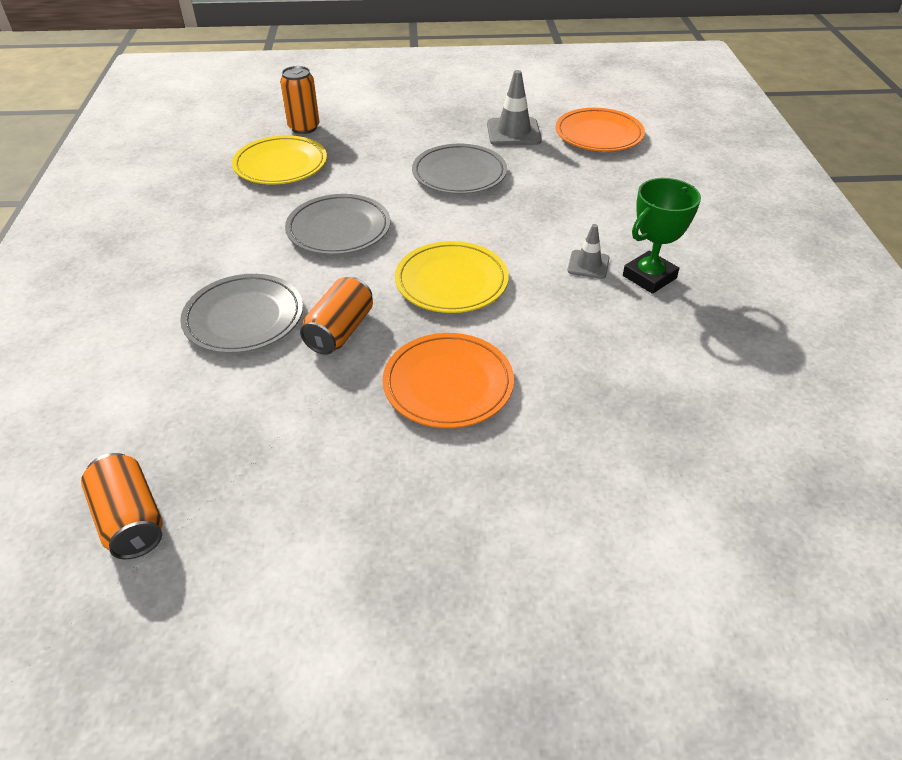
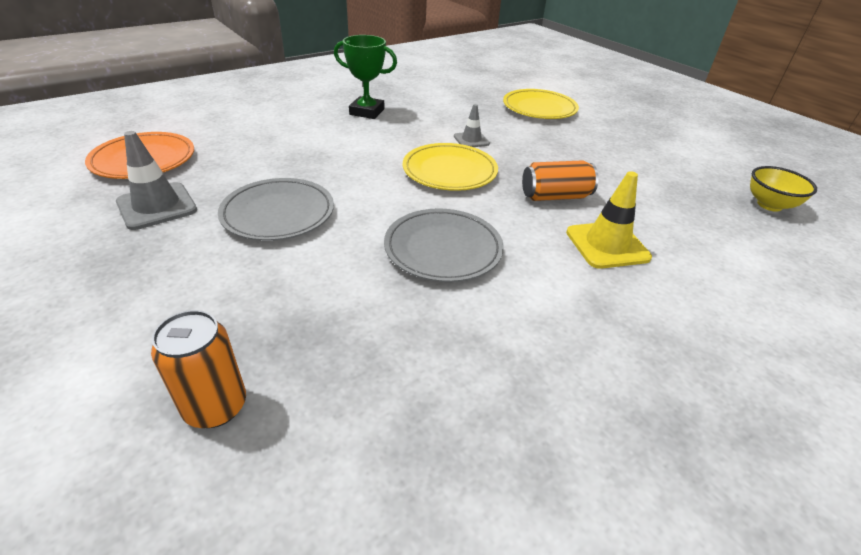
camera: 125 degrees left, 5 degrees down
(130, 520) = (769, 205): orange can -> yellow bowl
(244, 318) = (607, 245): grey plate -> yellow traffic cone
(280, 165) = (353, 366): yellow plate -> yellow plate (539, 108)
(448, 384) = (540, 147): orange plate -> none
(588, 265) = (373, 130): grey traffic cone -> grey traffic cone (471, 140)

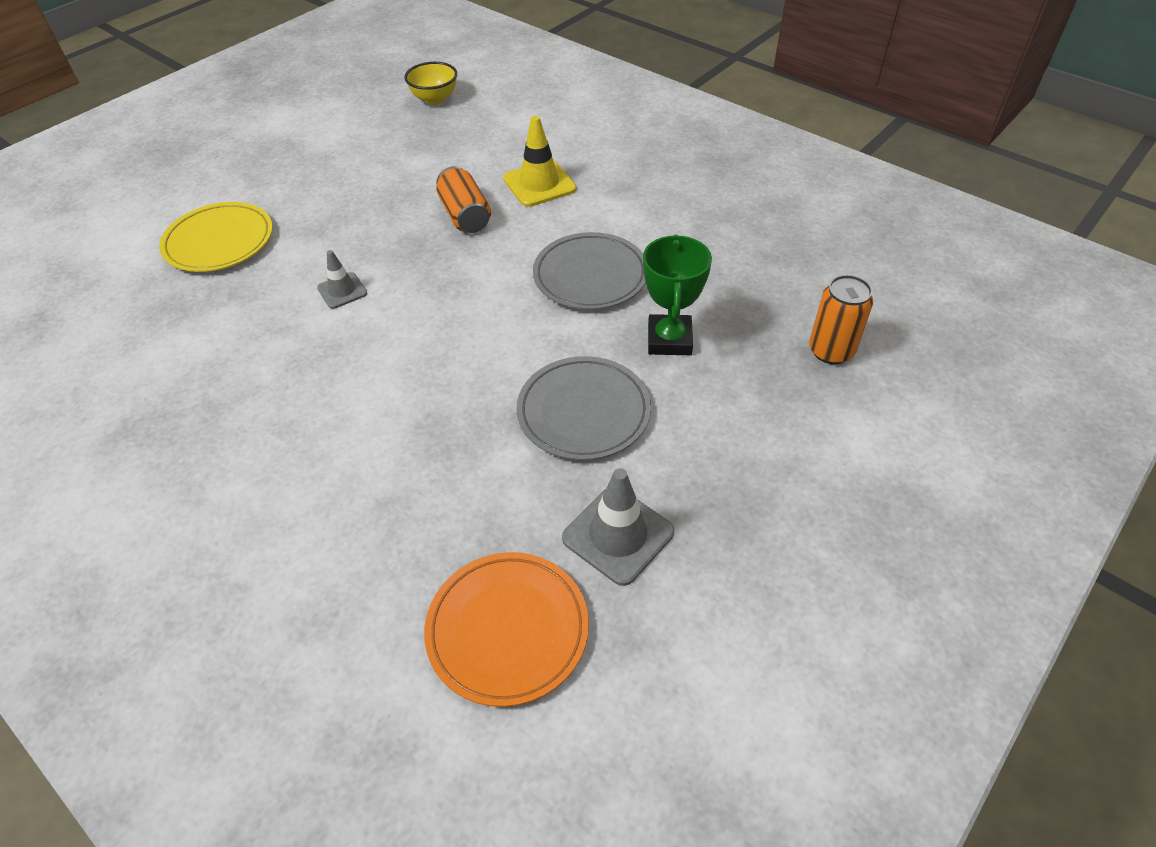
camera: 100 degrees left, 10 degrees up
(367, 112) = (261, 417): green trophy -> green trophy (669, 340)
(449, 171) = (435, 296): yellow plate -> none

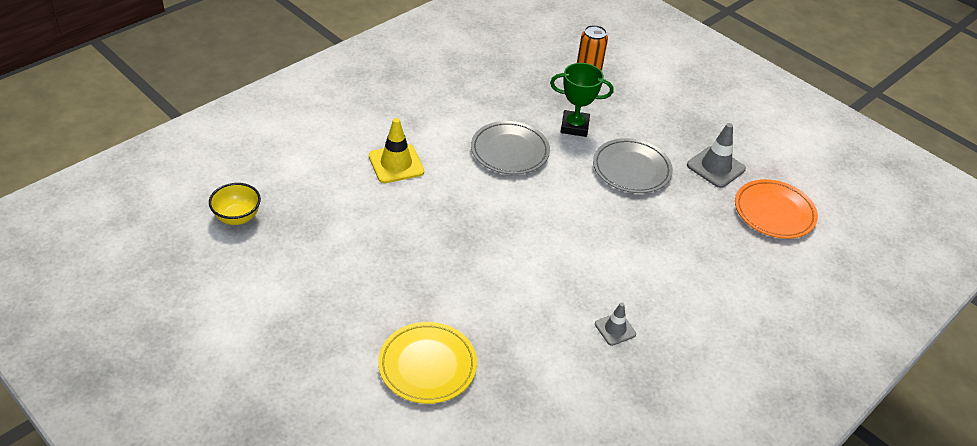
camera: 90 degrees left, 5 degrees down
(342, 291) = (506, 280): grey traffic cone -> grey traffic cone (615, 329)
(465, 216) = (427, 207): orange can -> none

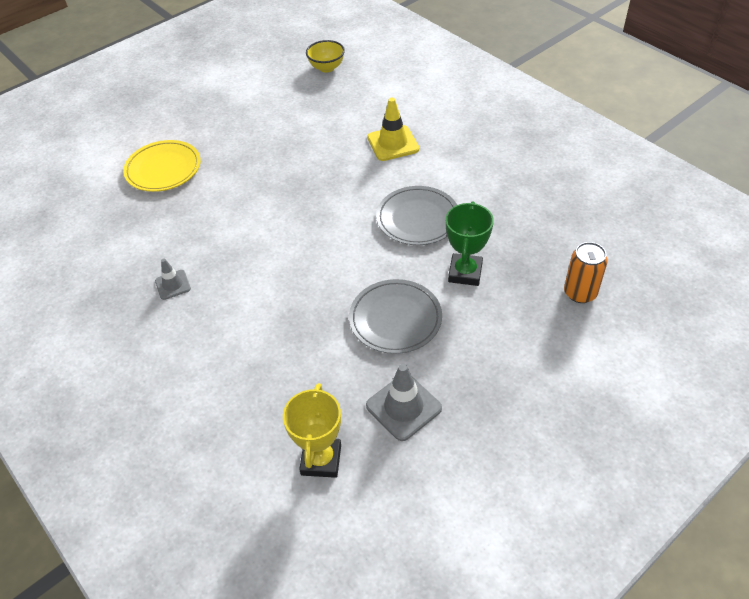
camera: 100 degrees right, 5 degrees up
(774, 212) = (321, 460): orange plate -> yellow trophy

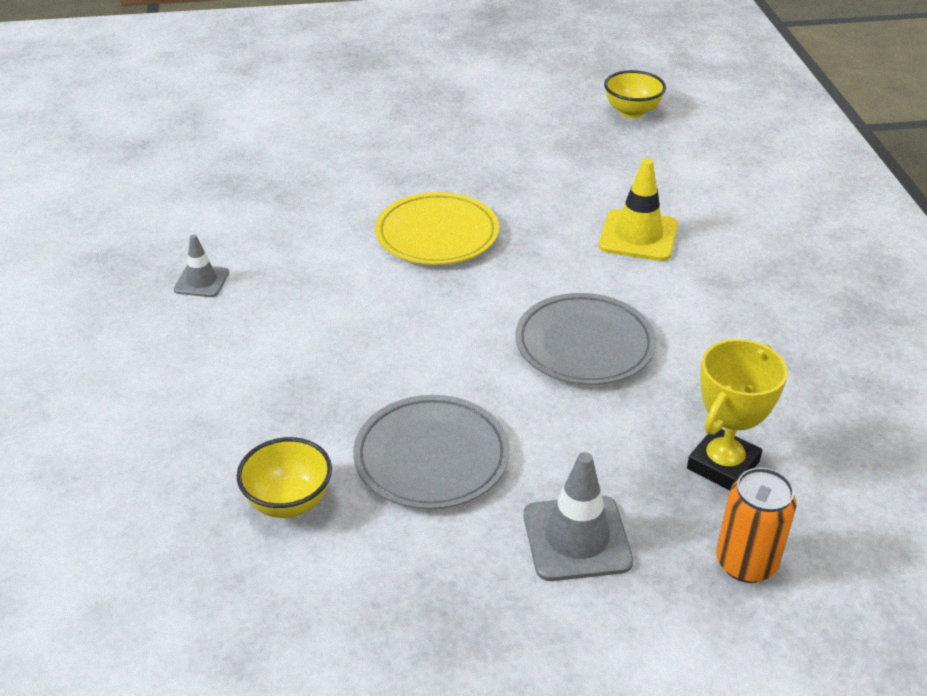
camera: 30 degrees right, 10 degrees down
(163, 169) = (317, 150): yellow plate -> yellow plate (437, 234)
(321, 460) = (166, 581): yellow trophy -> yellow trophy (723, 465)
(345, 383) = (289, 502): none -> yellow bowl
(403, 407) = (334, 576): grey traffic cone -> grey traffic cone (577, 538)
(465, 273) = (588, 446): green trophy -> none

